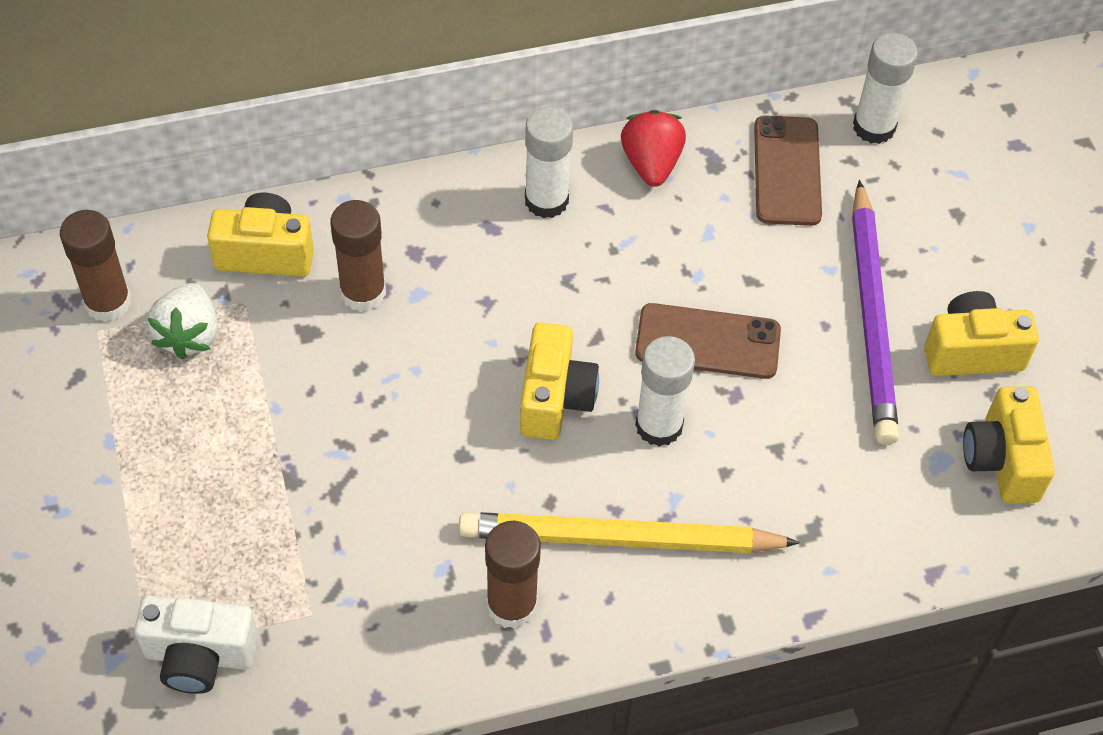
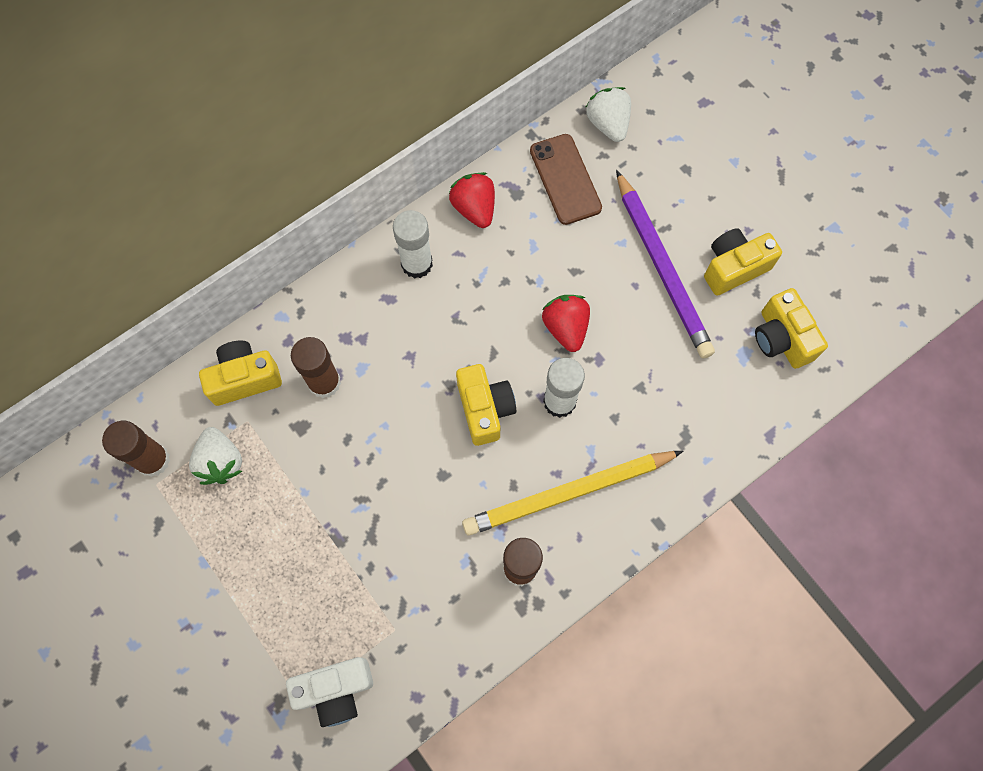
camera: 20 degrees left, 15 degrees up
(708, 342) = (566, 328): brown phone -> red strawberry
(874, 127) = (608, 124): white glue stick -> white strawberry

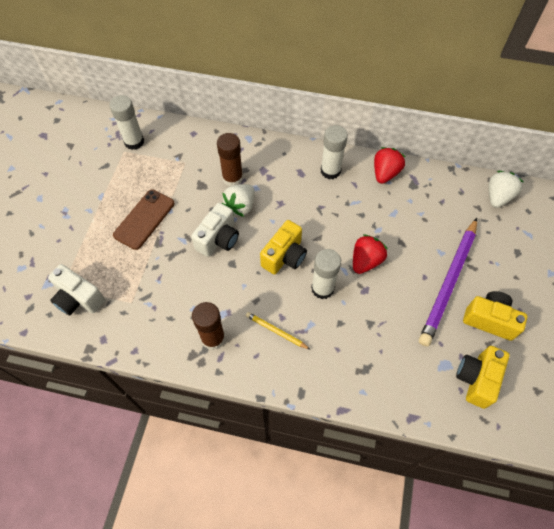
camera: 50 degrees right, 10 degrees down
(153, 460) = (134, 142): brown glue stick -> white glue stick
(220, 462) = (156, 167): white strawberry -> white strawberry (240, 206)
(244, 379) = (204, 146): yellow camera -> none
(396, 465) = (218, 239): none -> white camera
(565, 179) = (445, 200): brown phone -> brown phone (144, 219)
(568, 493) = (276, 331): yellow pencil -> yellow pencil, size x0.45

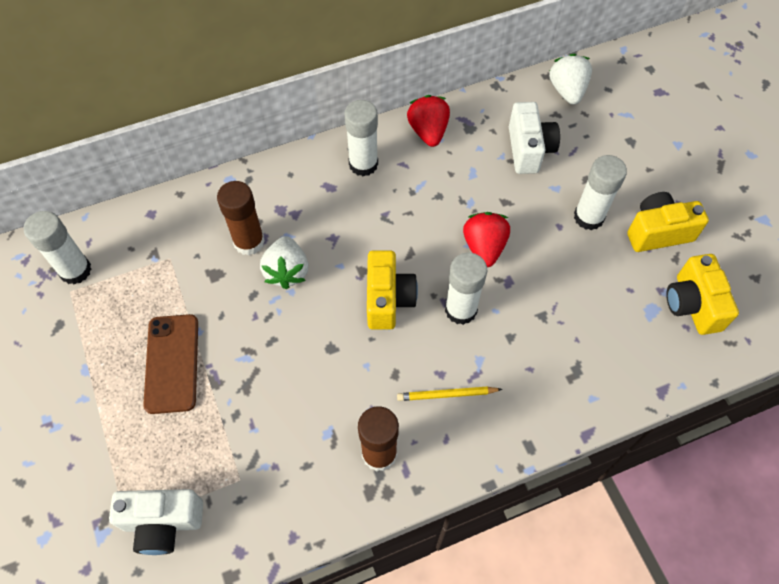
camera: 35 degrees left, 0 degrees up
(218, 239) = (290, 328): white camera -> white camera (529, 149)
(449, 283) = (588, 217): purple pencil -> white glue stick

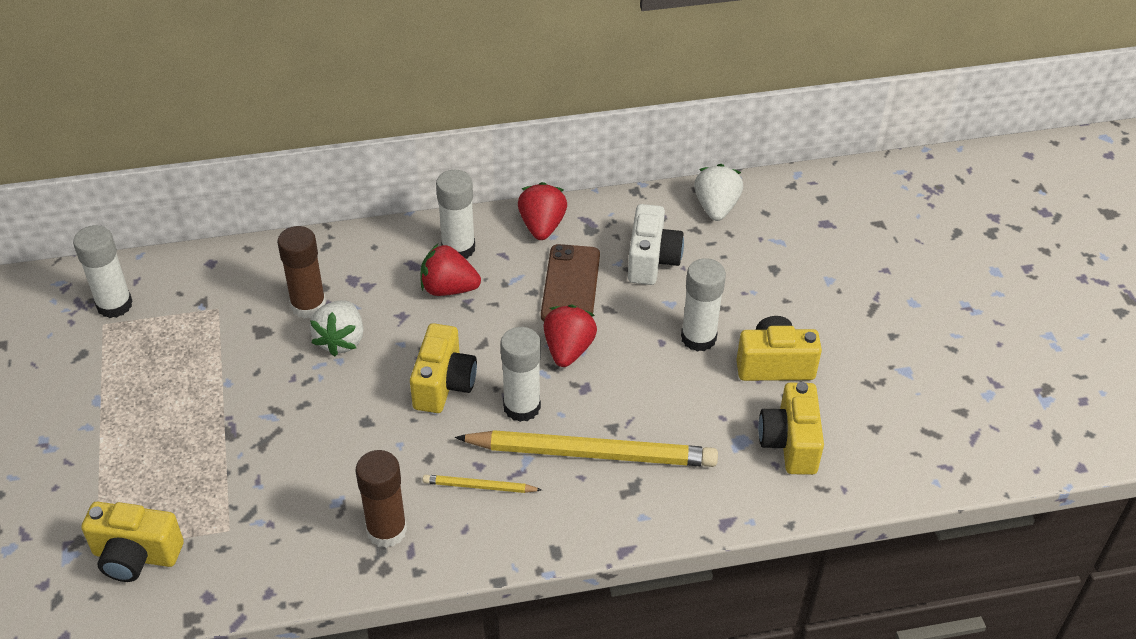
camera: 10 degrees right, 15 degrees down
(163, 523) = (136, 556): white camera -> yellow camera
(172, 363) = (190, 408): brown phone -> brown phone (570, 285)
(366, 205) = (448, 289): none -> red strawberry
(532, 344) = (591, 453): none -> yellow pencil

